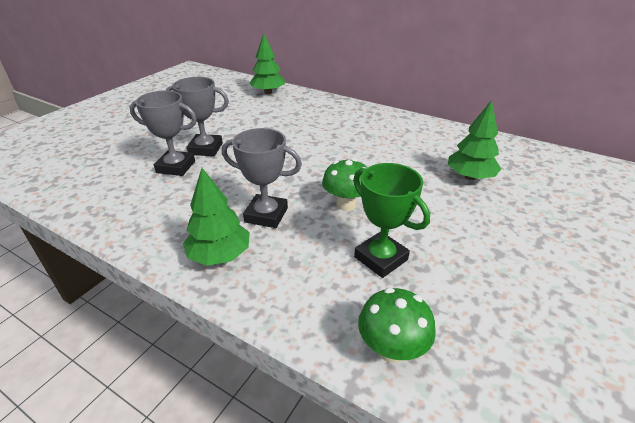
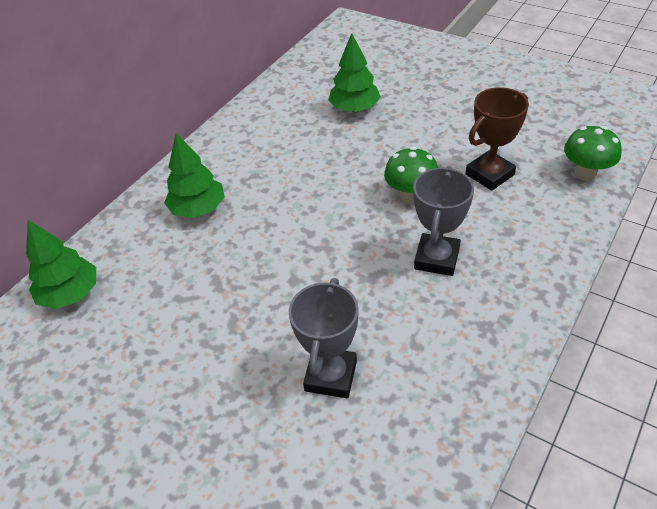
camera: 85 degrees left, 10 degrees up
(205, 149) = (277, 348): grey trophy -> none
(219, 255) = (510, 289): green tree -> green tree (198, 209)
(380, 258) = (489, 174): green trophy -> brown trophy

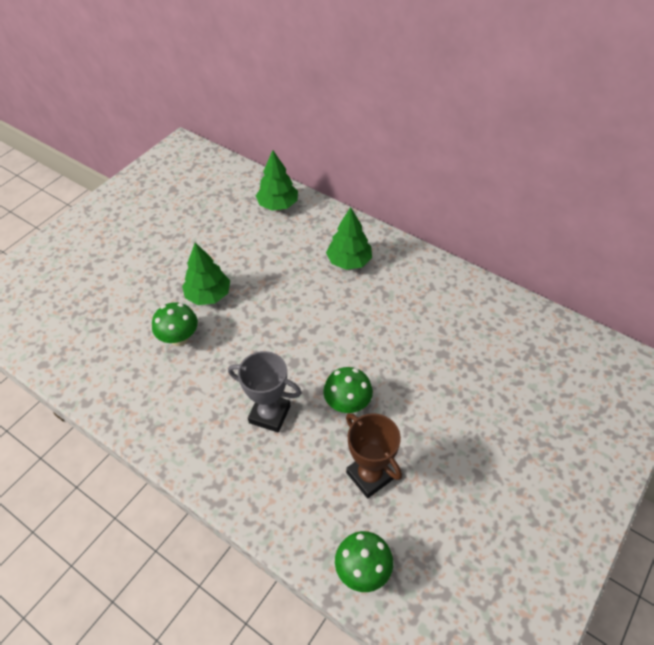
camera: 90 degrees right, 5 degrees up
(331, 376) = (179, 338): grey trophy -> green mushroom
(354, 108) = (480, 370): green tree -> green tree (208, 295)

